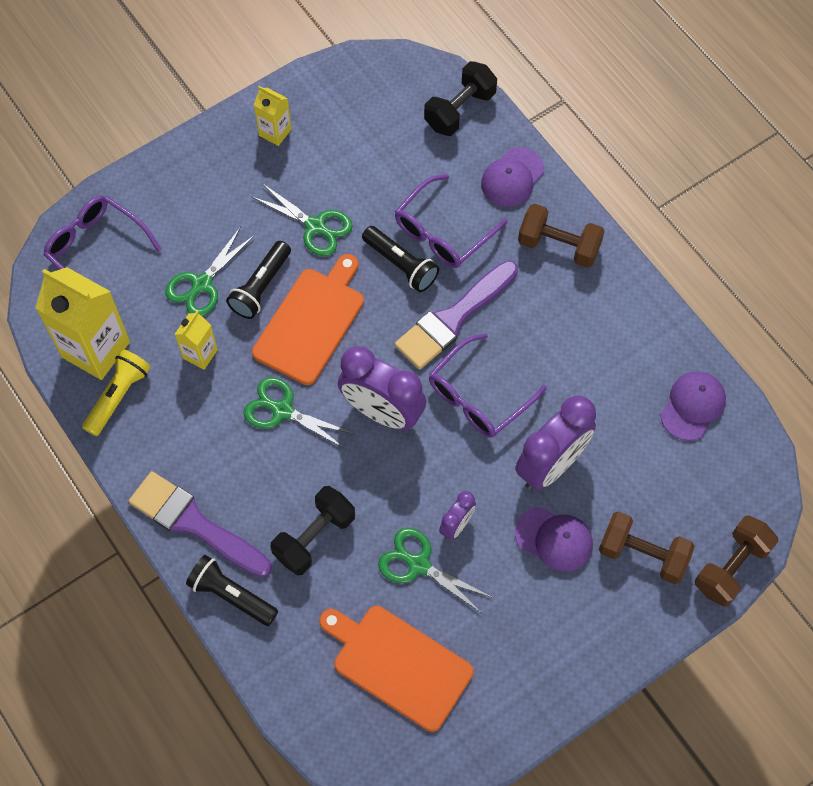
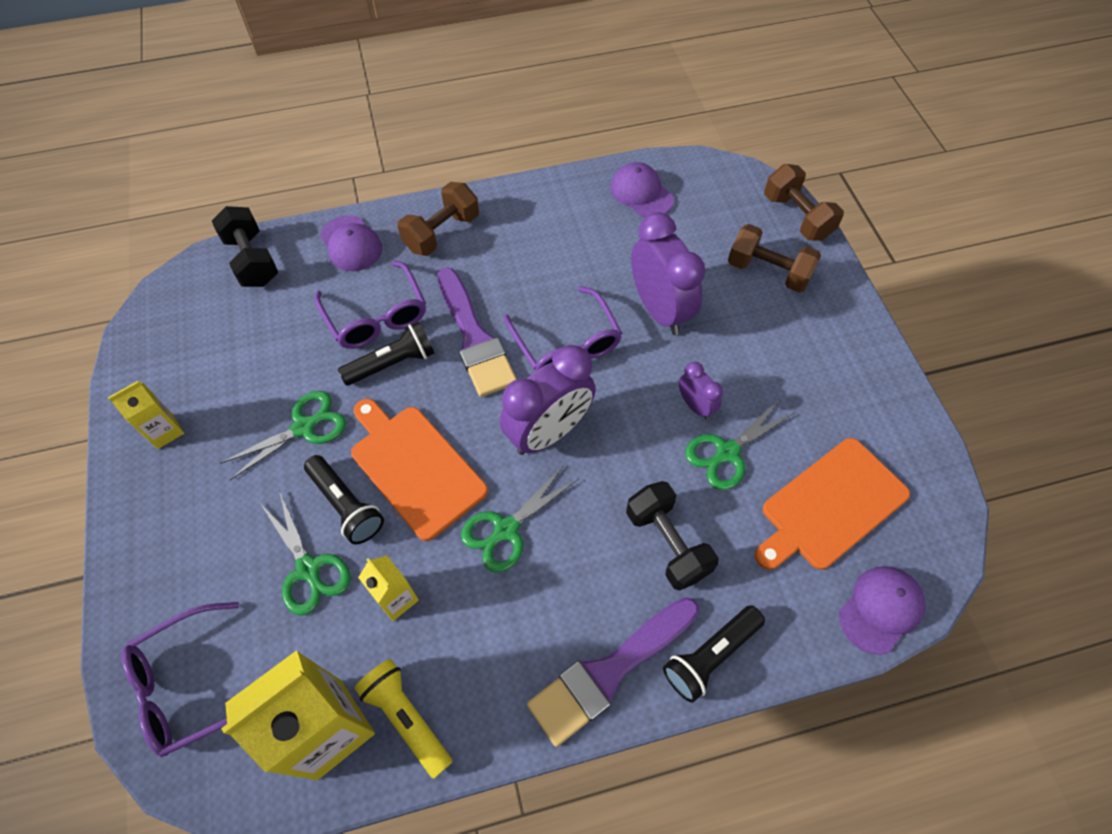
camera: 70 degrees left, 5 degrees down
(554, 539) = (734, 331): purple cap -> purple cap (880, 609)
(642, 554) = (768, 272): brown dumbbell -> brown dumbbell turned 75 degrees clockwise

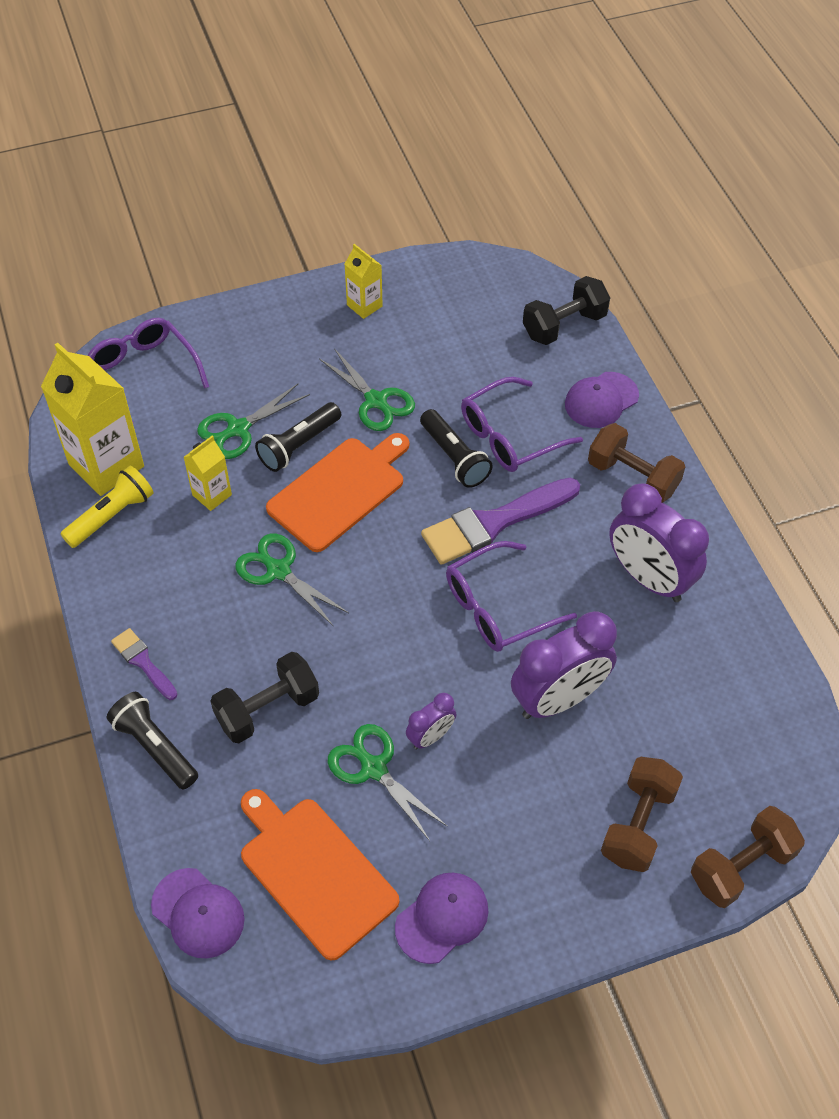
camera: 85 degrees right, 5 degrees down
(548, 432) = (386, 598): purple clock -> purple clock (648, 578)
(609, 672) = (143, 662): purple brush -> purple brush, size x0.51
(641, 193) = (740, 676): purple cap -> purple cap (442, 918)

